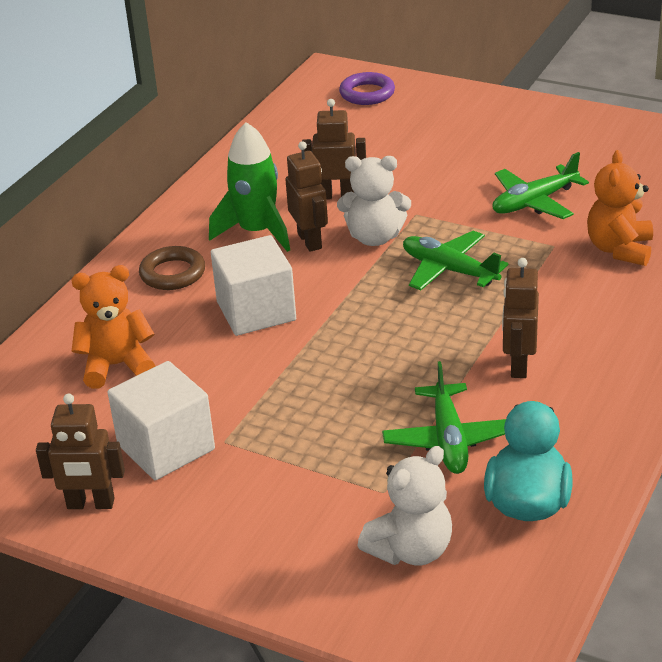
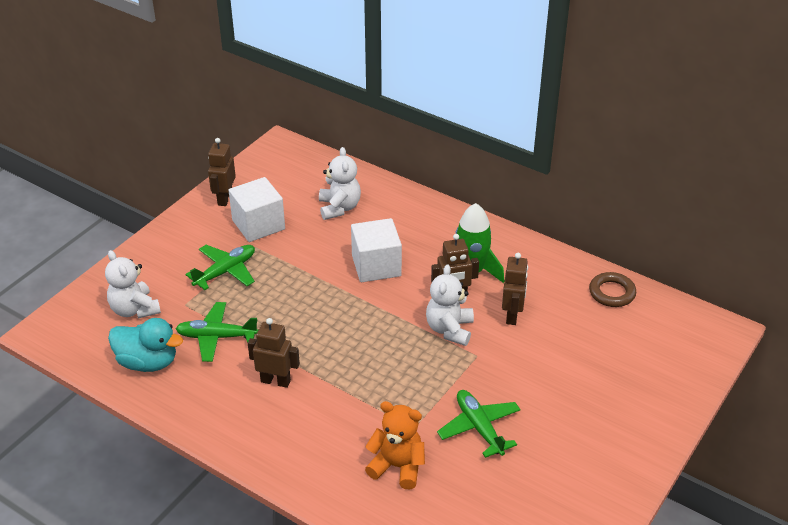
camera: 95 degrees right, 5 degrees up
(117, 366) = (339, 208): orange teddy bear -> white teddy bear
(172, 273) = (430, 232): brown ring -> brown ring (612, 293)
(367, 93) = (679, 350): purple ring -> none
(449, 270) = (396, 363): green plane -> green plane (225, 271)

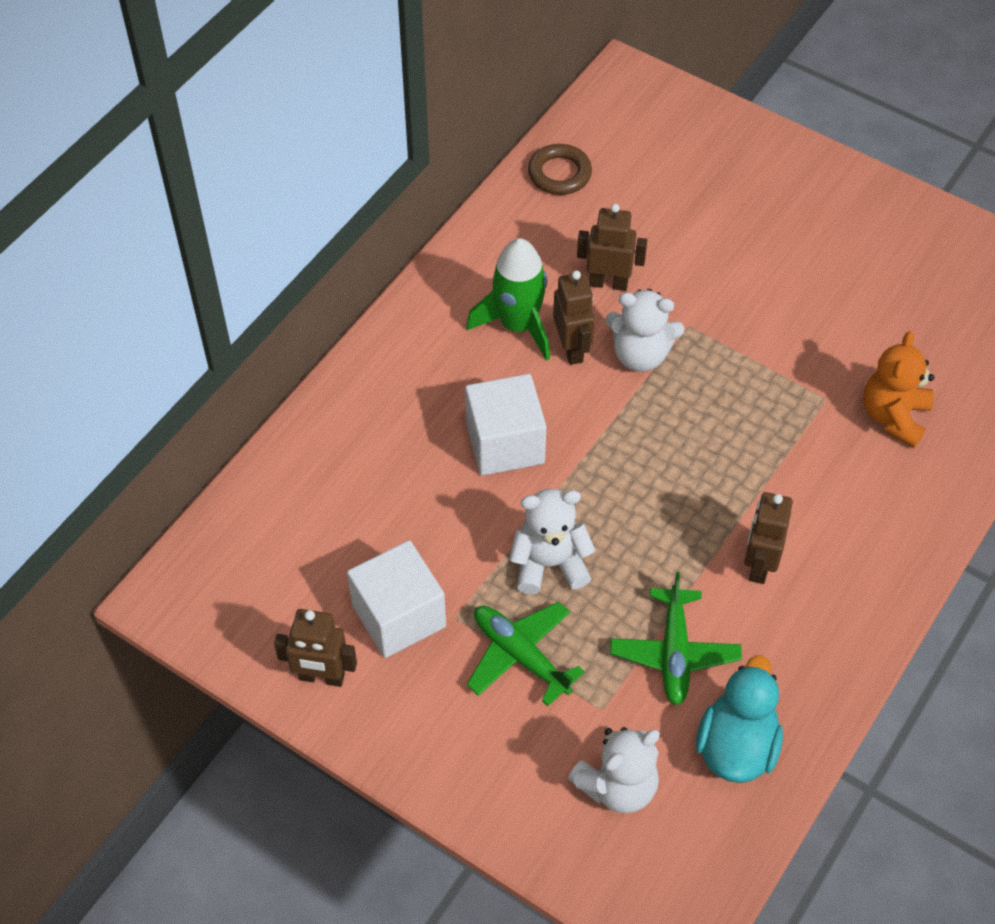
camera: 90 degrees left, 15 degrees up
(339, 208) = (358, 497): white teddy bear -> white teddy bear (549, 564)
(479, 428) = (817, 329): green plane -> none

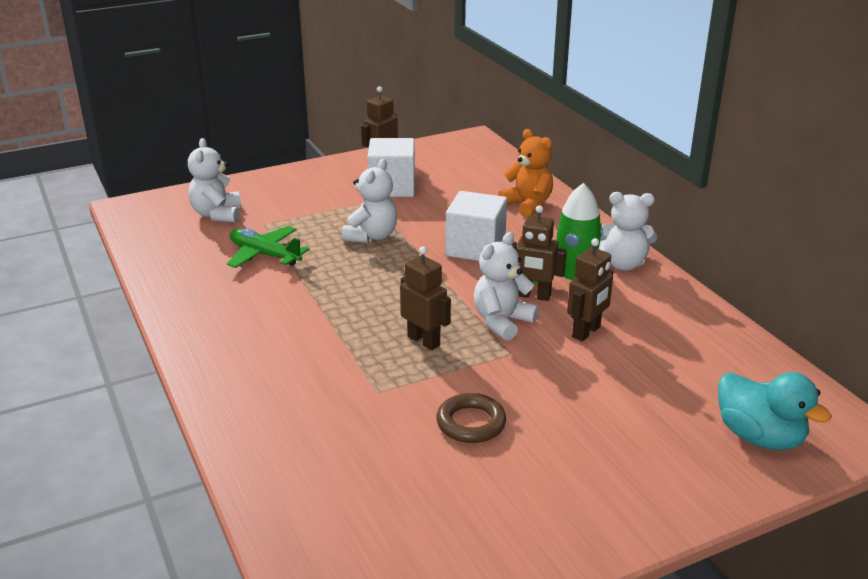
camera: 120 degrees right, 25 degrees down
(449, 297) = (623, 264): none -> white teddy bear
(520, 655) = (325, 211): green plane -> none
(559, 173) = (731, 350): brown ring -> brown ring (471, 423)
(736, 746) = (185, 254): turquoise duck -> turquoise duck (759, 437)
(759, 565) = (281, 305): brown robot -> brown robot (424, 341)
(893, 416) = (325, 419): orange teddy bear -> orange teddy bear (528, 205)

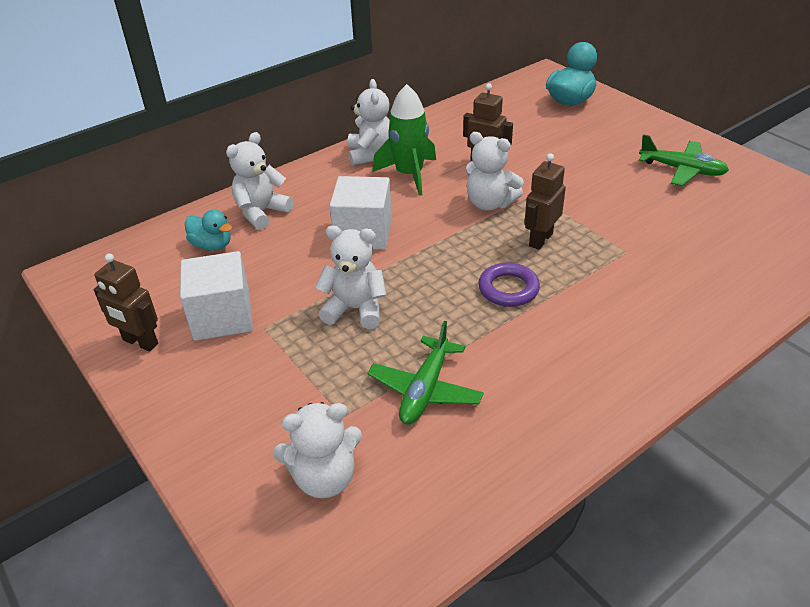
camera: 100 degrees left, 10 degrees up
(357, 309) = (508, 289): none -> purple ring
(471, 423) = (633, 201): brown ring -> none
(485, 184) = (212, 245): none -> turquoise duck
(528, 205) = (261, 212): orange teddy bear -> white teddy bear
(533, 296) = (441, 192): brown robot -> none
(533, 490) = (682, 170): none -> green plane

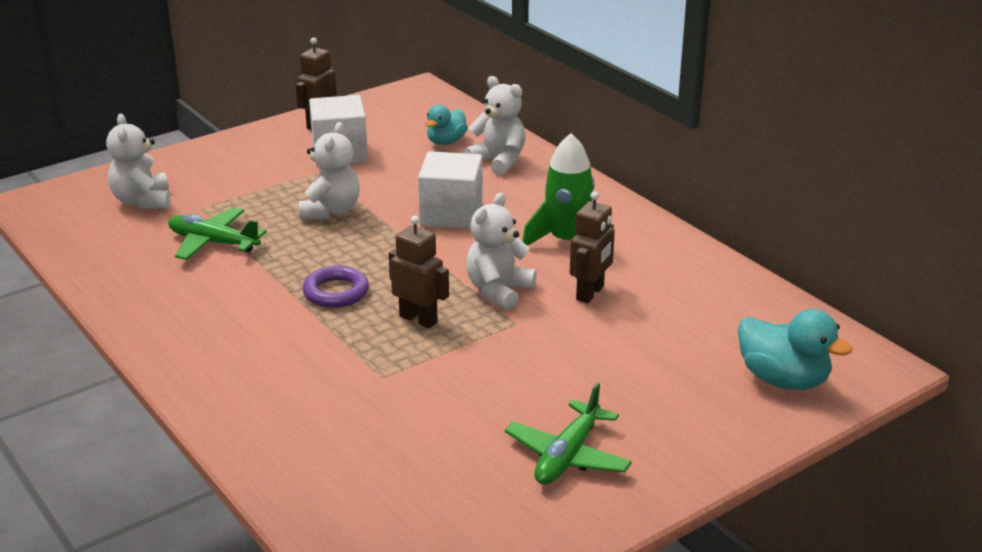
camera: 90 degrees right, 10 degrees down
(370, 154) = (615, 218): white teddy bear -> none

